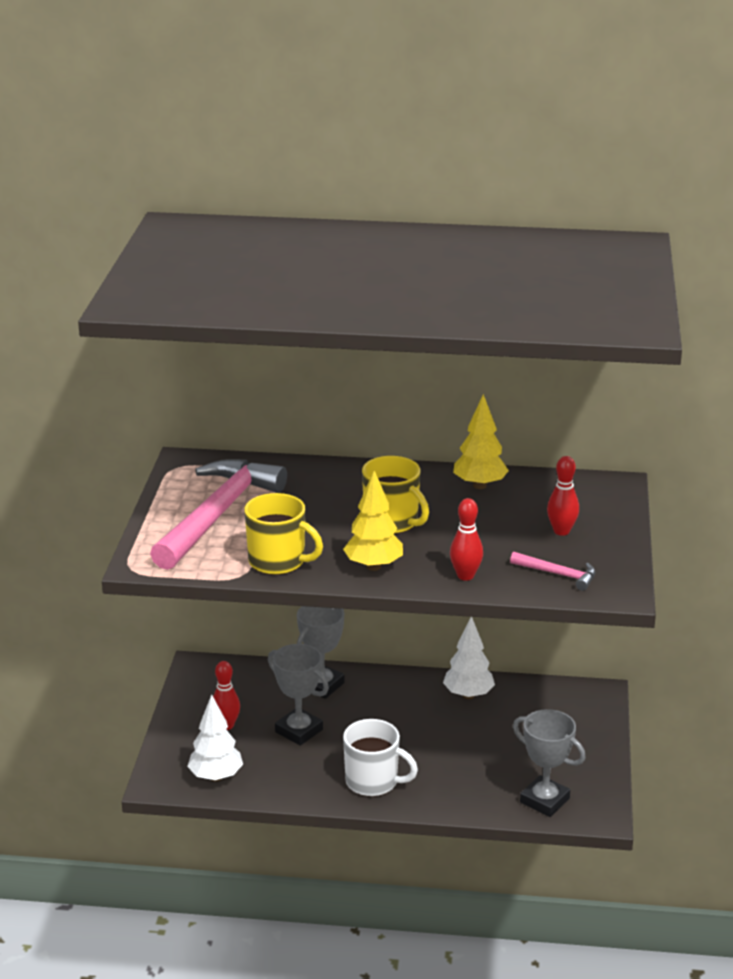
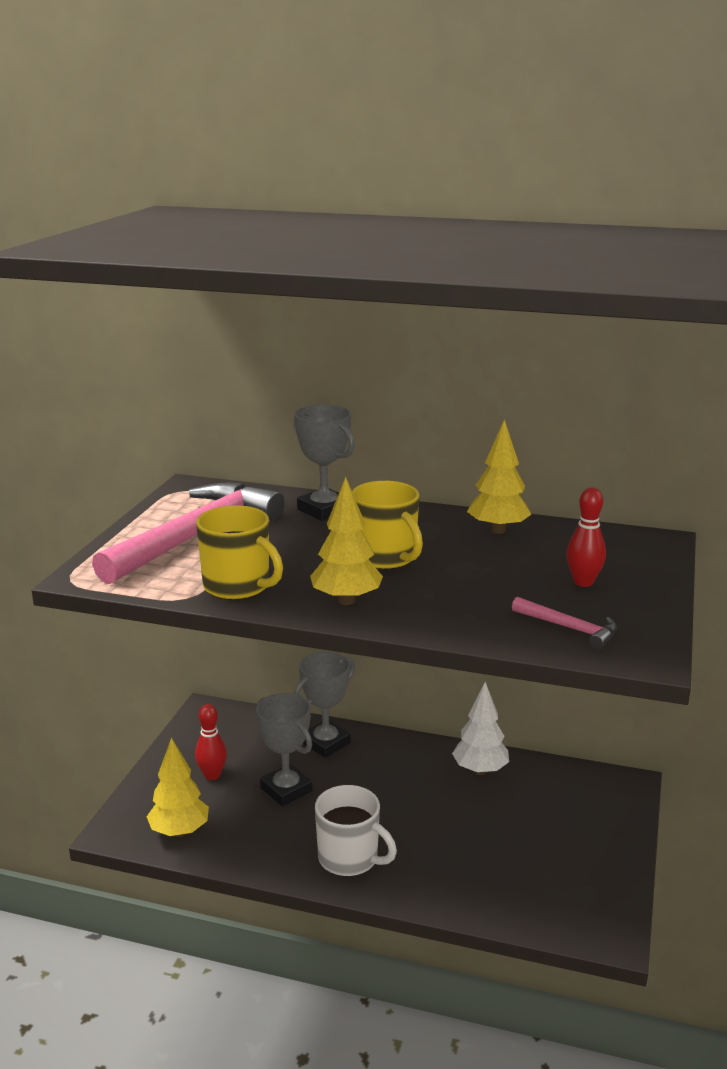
camera: 10 degrees right, 5 degrees down
(216, 776) = (179, 831): white tree -> yellow tree
(465, 576) = (453, 620): red bowling pin -> none
(544, 800) = (544, 907): grey trophy -> grey trophy (324, 510)

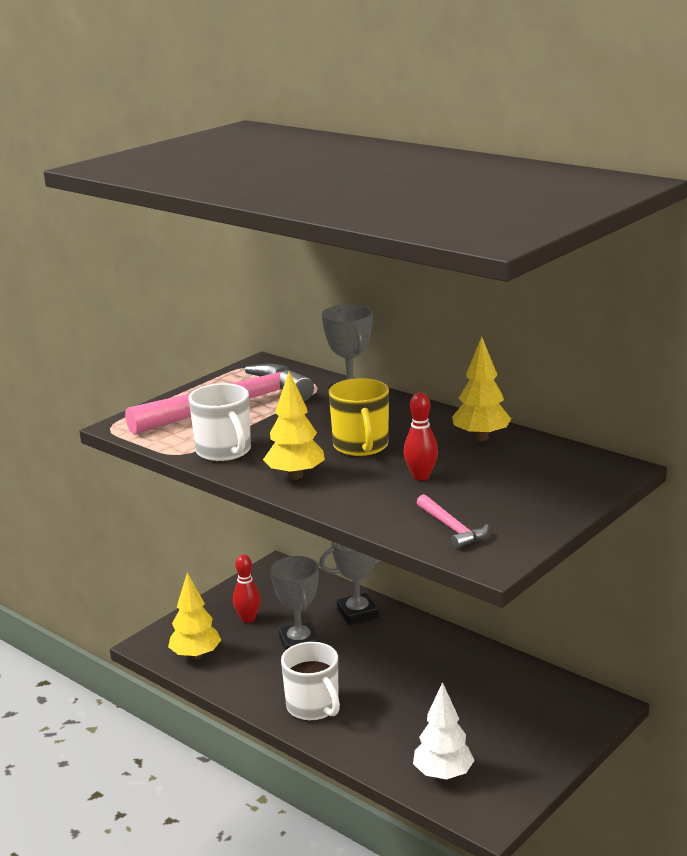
camera: 25 degrees right, 0 degrees up
(238, 587) = (224, 451): yellow mug -> white mug
(480, 770) = (476, 664): white tree -> white tree (443, 775)
(583, 582) = (506, 493): red bowling pin -> red bowling pin (421, 476)

